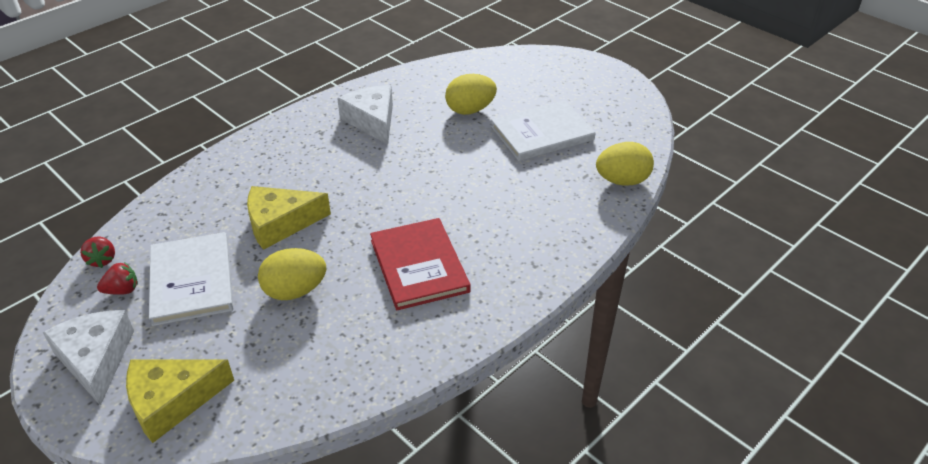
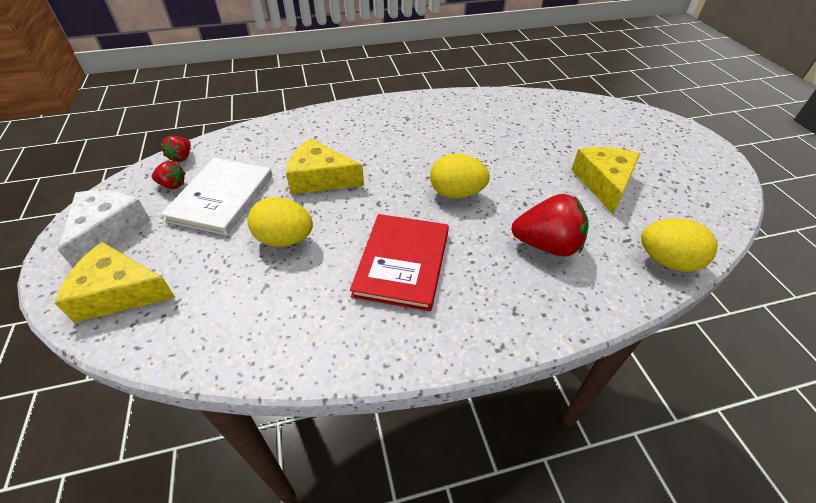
camera: 30 degrees right, 5 degrees up
(372, 121) = (454, 122): white cheese -> none
(470, 110) = (546, 140): yellow egg -> yellow egg (456, 193)
(527, 204) = (547, 245): none -> red strawberry
(542, 133) = (604, 183): white book -> yellow cheese

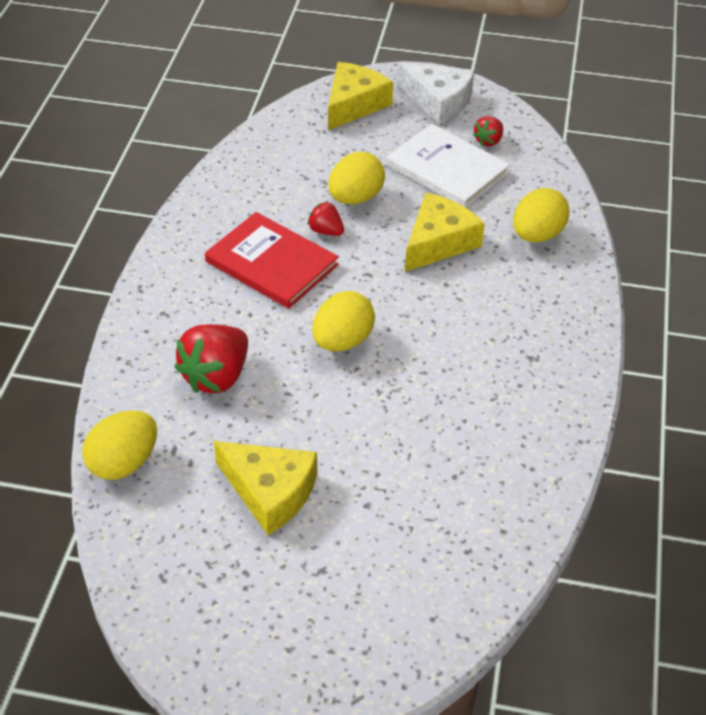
camera: 115 degrees right, 0 degrees up
(181, 157) = (538, 151): red strawberry -> red strawberry (326, 231)
(289, 138) = (537, 235): none -> yellow egg

